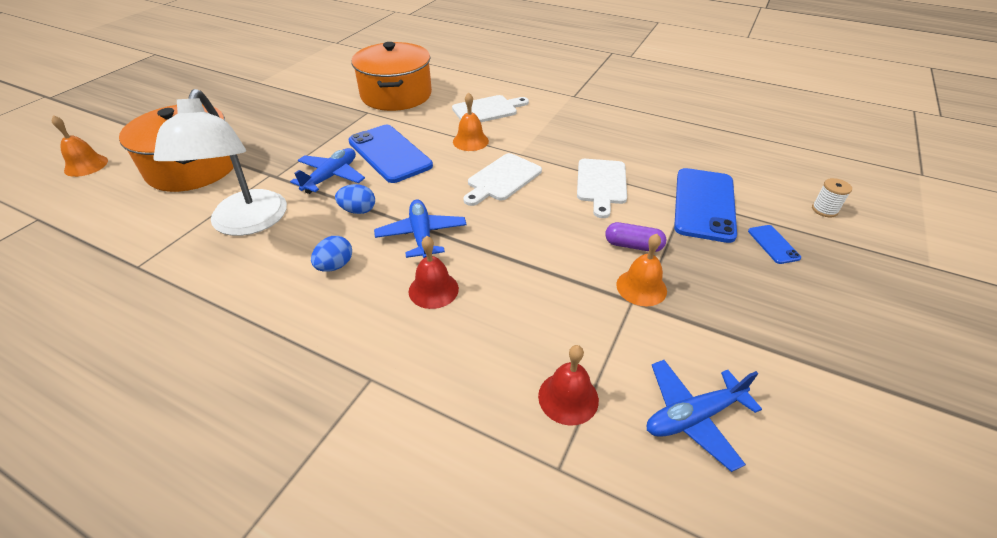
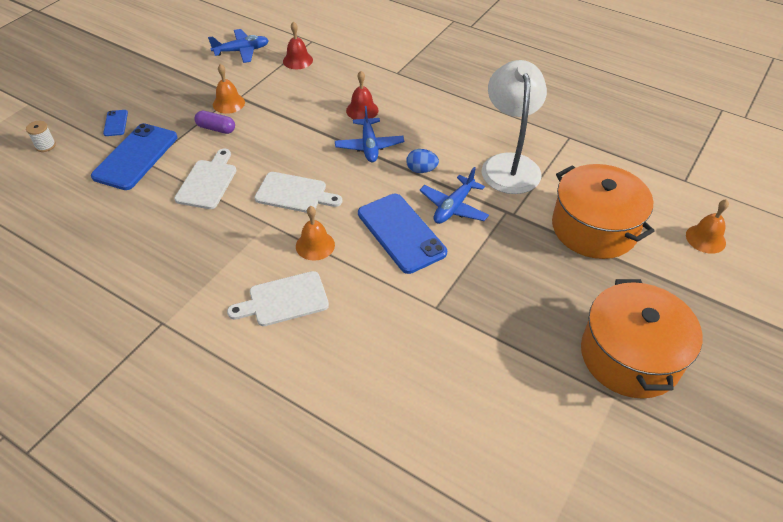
camera: 175 degrees left, 5 degrees up
(335, 266) = (429, 128): blue egg -> none
(396, 95) = (402, 344): orange pot -> orange pot (630, 356)
(502, 179) = (294, 193): white cutting board -> white cutting board turned 60 degrees clockwise

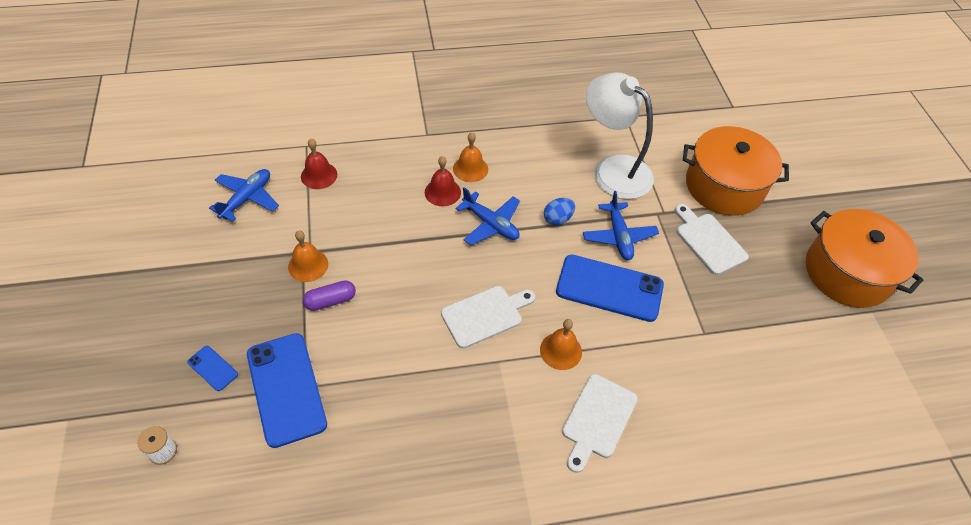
camera: 45 degrees left, 5 degrees up
(208, 182) = (394, 361): white cutting board -> white cutting board (708, 241)
(705, 239) = (791, 147): orange bell -> orange bell (470, 168)

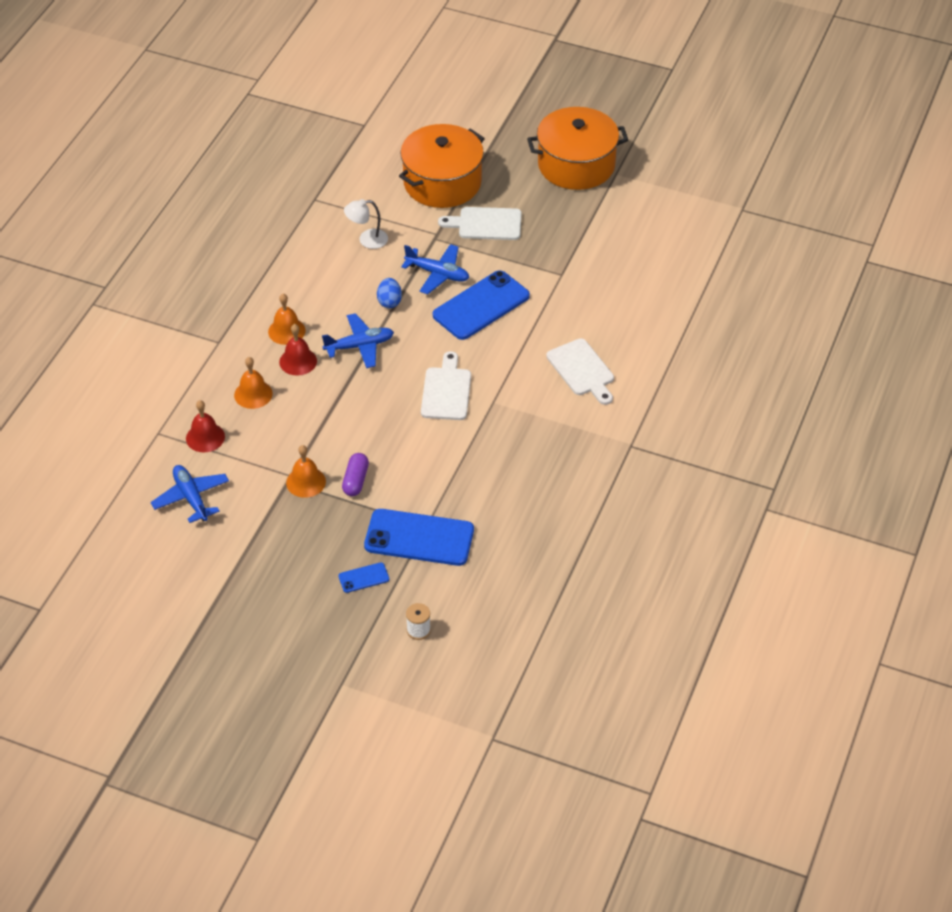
camera: 55 degrees left, 5 degrees down
(561, 351) = (512, 362): orange bell -> orange bell (253, 394)
(613, 169) = (367, 240): white lamp -> white lamp, size x0.48

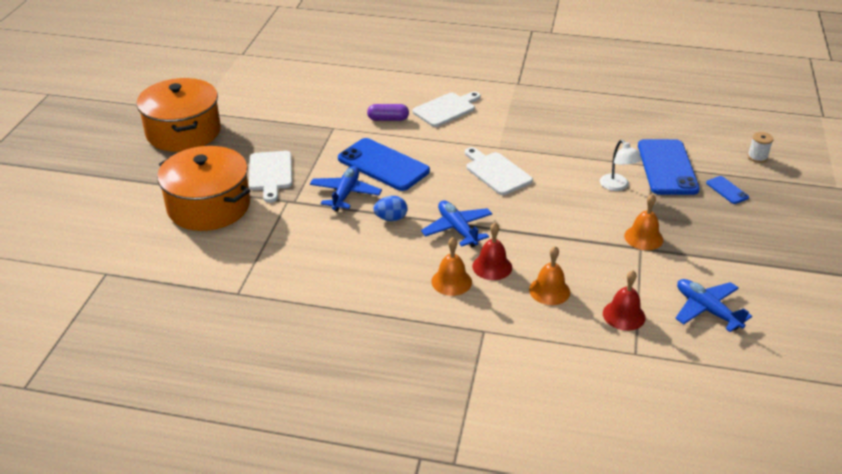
camera: 100 degrees left, 10 degrees down
(191, 498) = (707, 310): blue plane -> blue plane turned 90 degrees clockwise
(355, 480) = (625, 209): purple capsule -> purple capsule (388, 119)
(367, 240) = (302, 245): white lamp -> white lamp (617, 186)
(446, 391) = (496, 172): white cutting board -> white cutting board turned 60 degrees clockwise

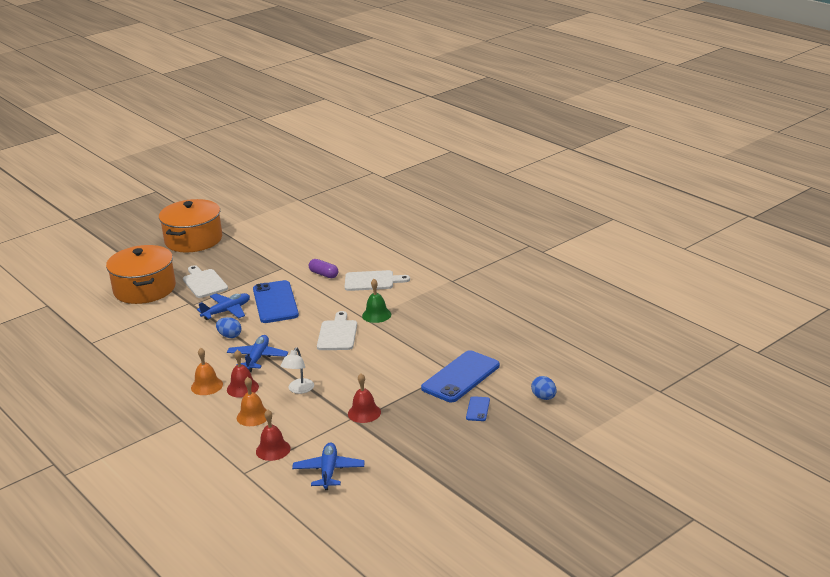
camera: 40 degrees right, 10 degrees down
(270, 173) = (204, 283): white cutting board -> white cutting board turned 120 degrees clockwise
(502, 140) = (376, 315): none -> green bell
(617, 186) = (403, 374): white lamp -> white lamp (299, 390)
(643, 237) = (364, 413): orange bell -> red bell
(757, 157) = (544, 397): white spool -> blue egg

